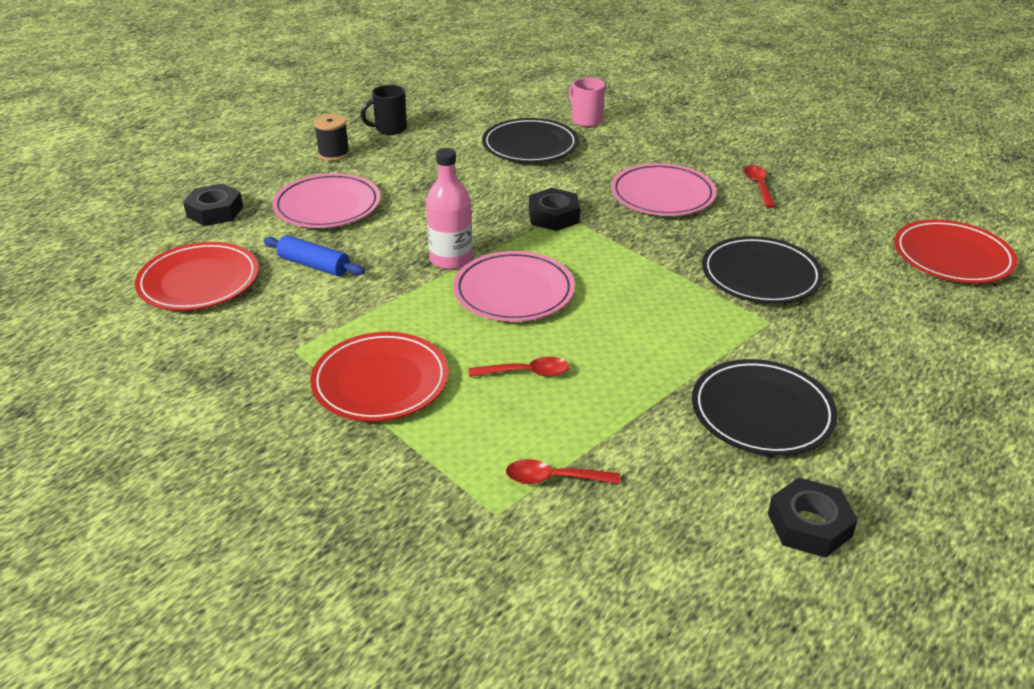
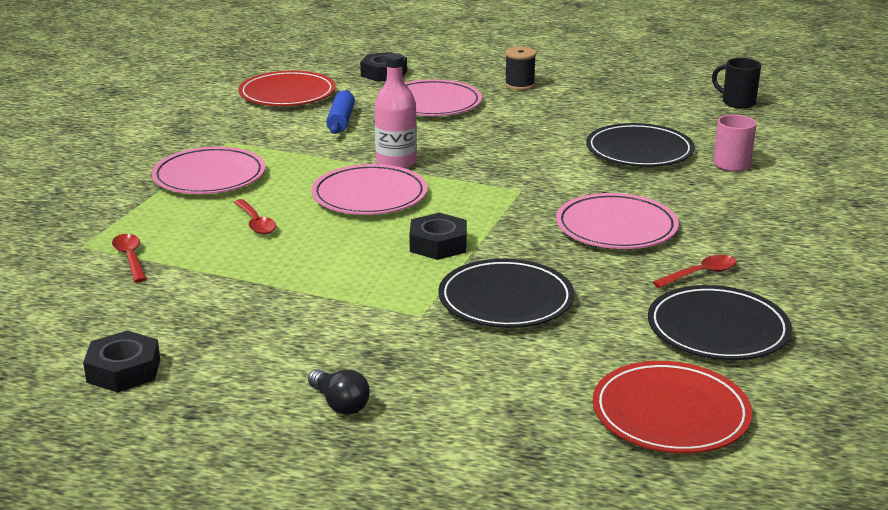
camera: 65 degrees right, 10 degrees down
(380, 381) = (209, 176): red plate -> pink plate
(389, 129) = (591, 92): black mug -> black mug (737, 102)
(553, 216) = (513, 187): black nut -> black nut (438, 244)
(762, 412) = (268, 330): black plate -> black plate (718, 329)
(907, 399) = (340, 404): none -> black light bulb

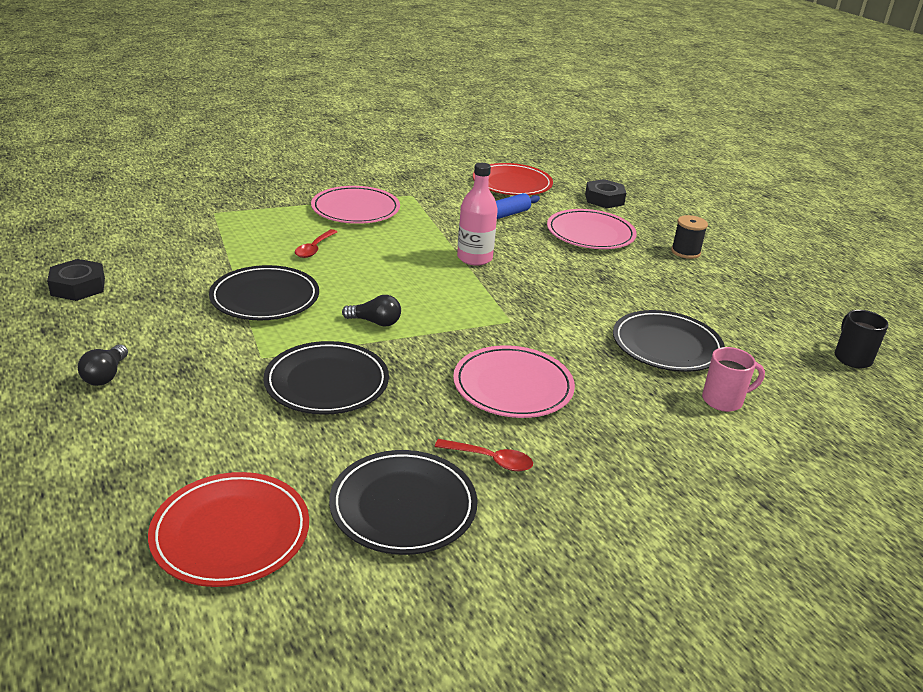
camera: 45 degrees right, 5 degrees up
(130, 258) = (217, 231): red spoon -> none
(314, 278) = (265, 298): none -> black plate
(369, 195) = (410, 269): pink plate -> none
(438, 244) = (375, 322): black nut -> black light bulb

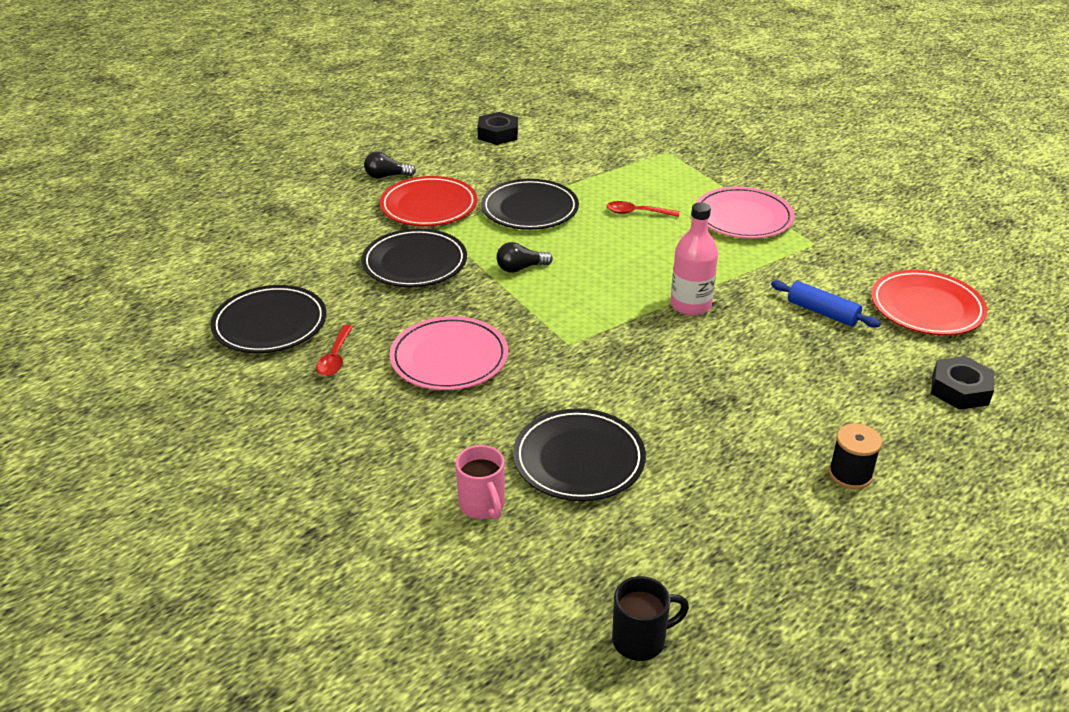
camera: 80 degrees right, 5 degrees up
(231, 533) = (232, 262): red plate -> red plate (429, 206)
(375, 322) = (521, 268): black light bulb -> black light bulb turned 75 degrees clockwise
(590, 233) = (831, 384): pink plate -> none

